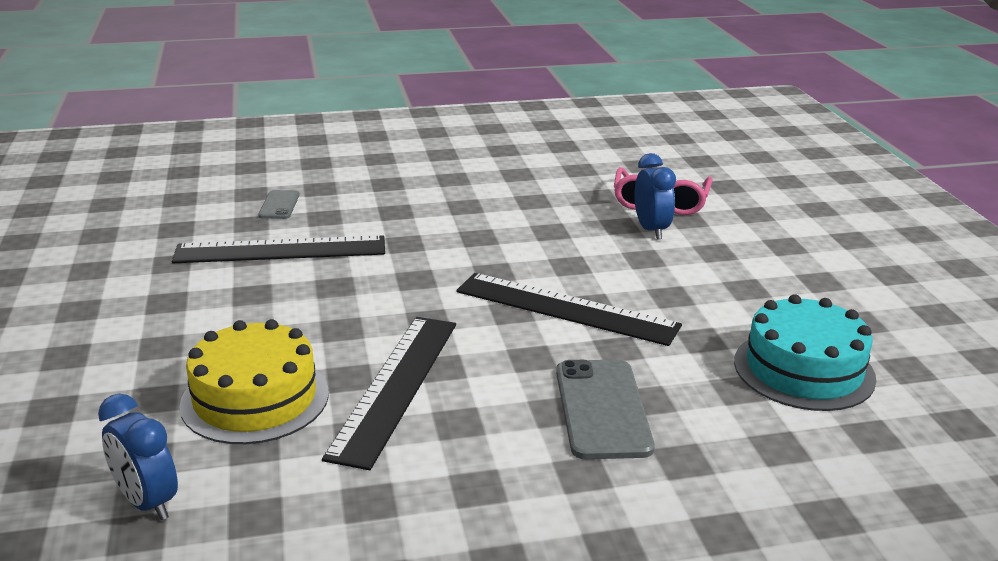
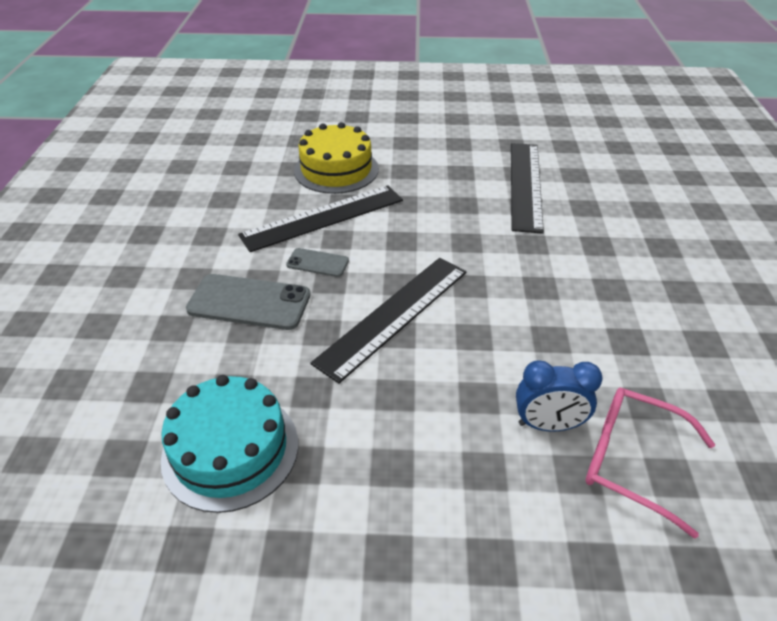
camera: 105 degrees right, 15 degrees up
(147, 502) = (266, 141): blue clock -> none
(279, 205) = (608, 187): grey phone -> grey phone (317, 263)
(396, 386) = (323, 218): black ruler -> black ruler turned 60 degrees counterclockwise

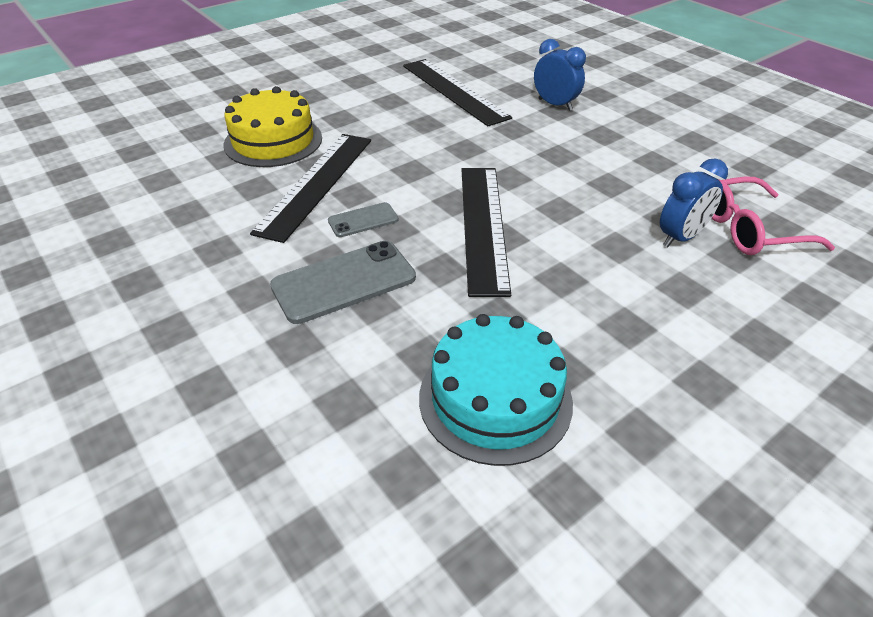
camera: 40 degrees left, 0 degrees up
(602, 238) = (555, 104): none -> blue clock

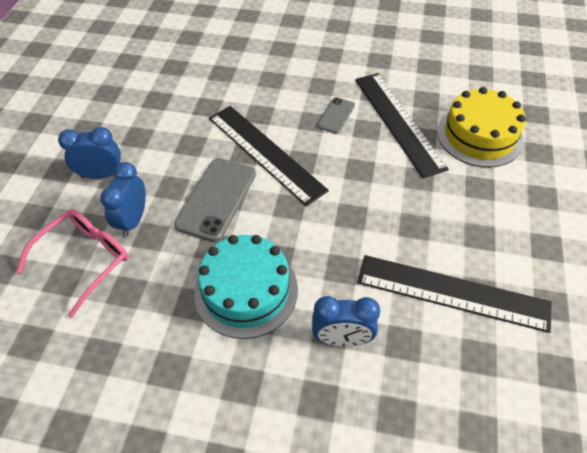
camera: 140 degrees right, 10 degrees up
(344, 282) = (297, 80): grey phone -> grey phone (216, 199)
(495, 399) = (177, 74): turquoise cake -> turquoise cake (246, 290)
(701, 302) = (101, 175): none -> blue clock

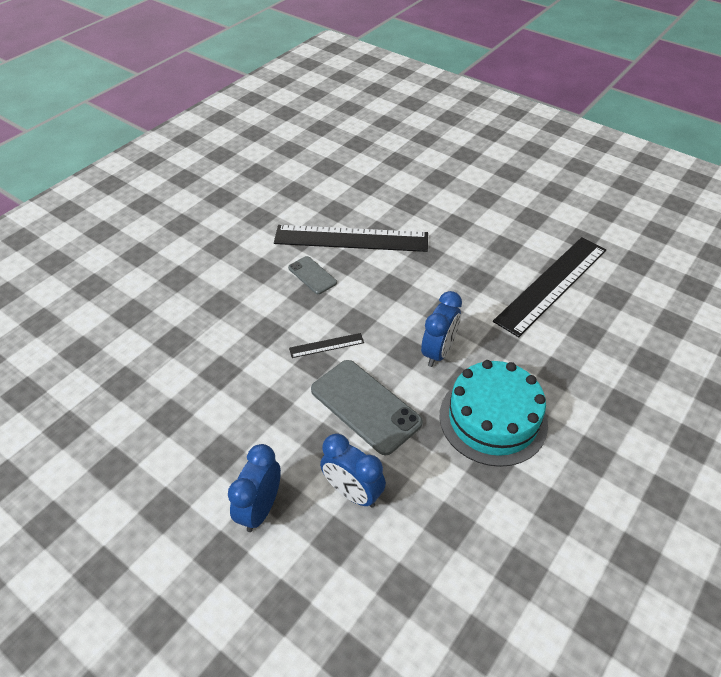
camera: 65 degrees left, 5 degrees down
(85, 260) = (386, 558): pink glasses -> none
(265, 153) = (326, 345): black ruler -> black ruler, size x0.42
(342, 339) = (570, 368): blue clock -> blue clock (438, 352)
(479, 135) = (401, 200): yellow cake -> none

